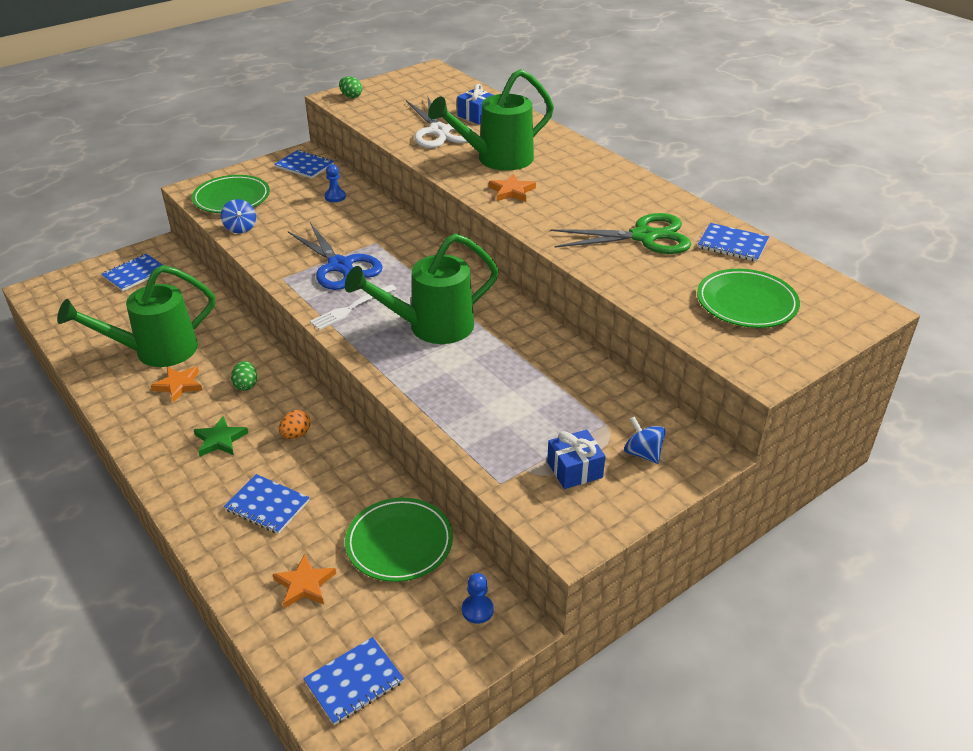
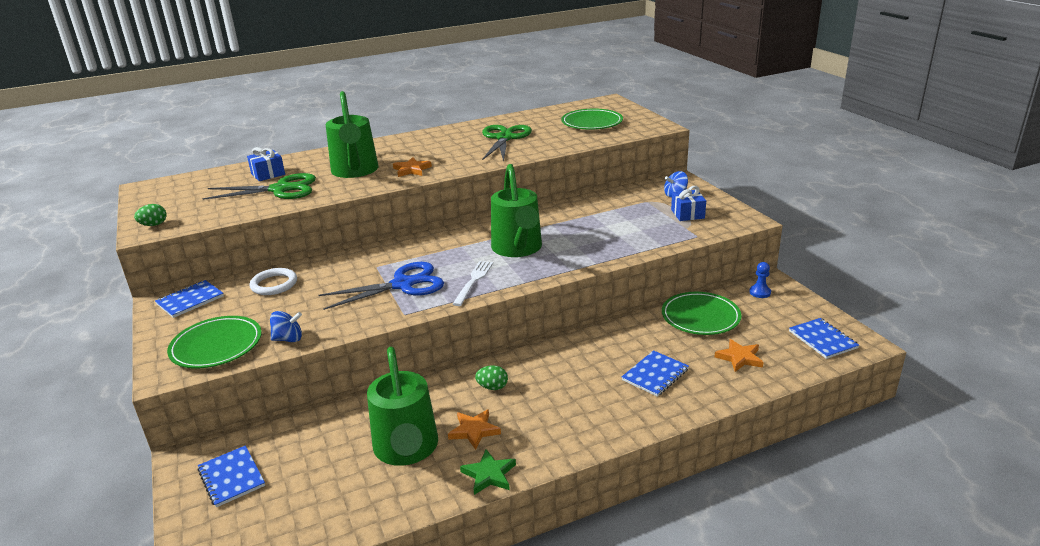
camera: 75 degrees left, 10 degrees down
(220, 440) = (566, 401): green star -> green star (489, 474)
(296, 434) = (572, 359): orange egg -> none
(335, 197) = (274, 284): blue pawn -> white ring
(351, 308) = (473, 281): white fork -> white fork turned 135 degrees counterclockwise
(439, 131) = (281, 189): white scissors -> green scissors
(732, 244) = (527, 119): blue notebook -> none

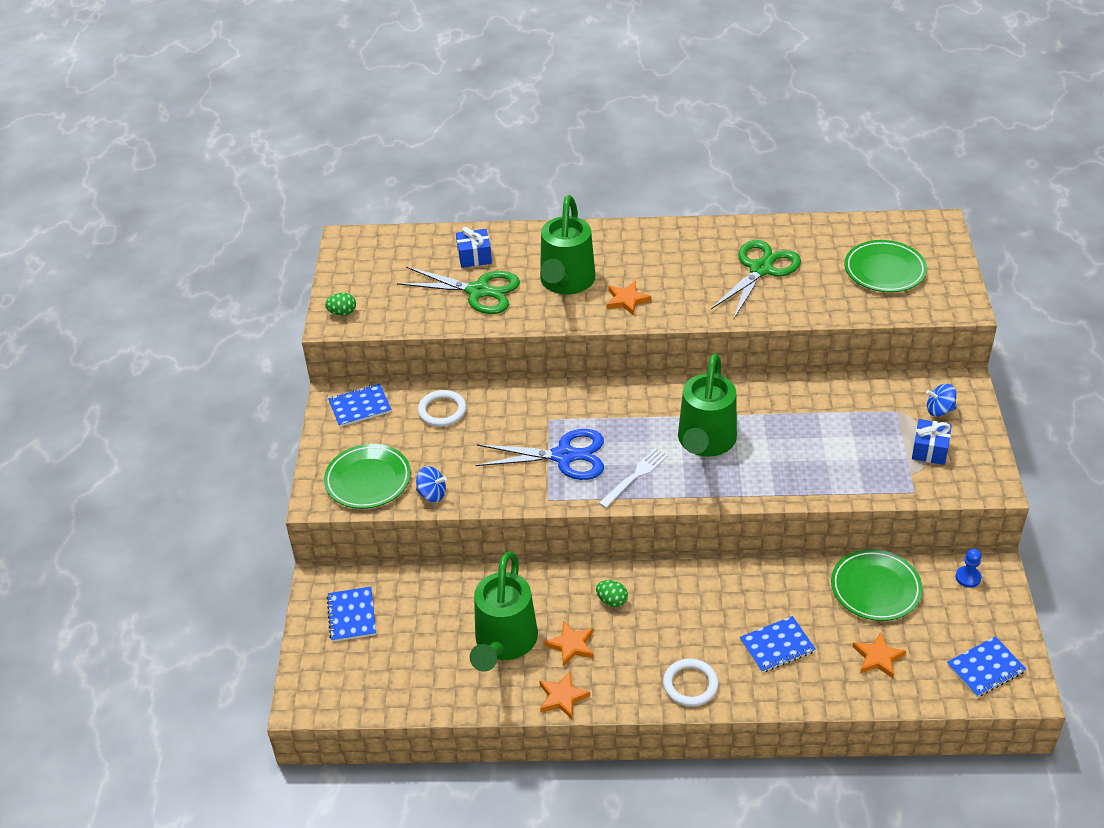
camera: 25 degrees right, 15 degrees up
(489, 474) = (562, 697): green star -> orange star
(602, 425) = (690, 685): none -> white ring
(822, 340) = (985, 668): blue notebook -> blue notebook turned 60 degrees clockwise

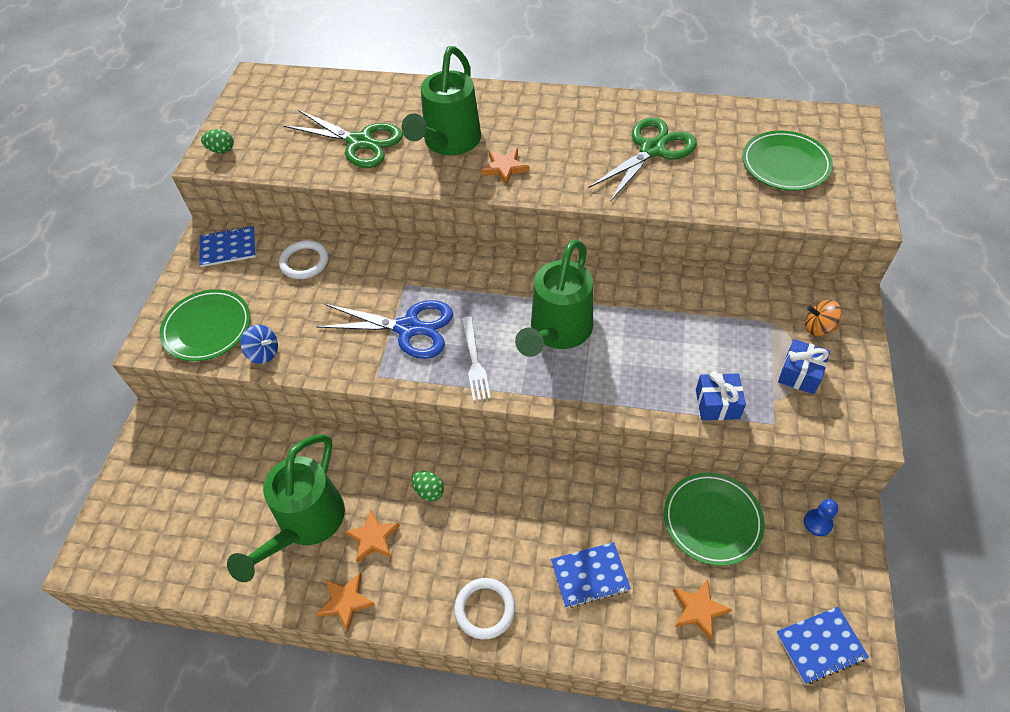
camera: 10 degrees right, 10 degrees up
(352, 615) = (168, 467): blue notebook -> none
(474, 257) = (368, 106): blue gift -> blue gift (717, 404)
(635, 476) = (474, 361): white fork -> white fork turned 120 degrees clockwise
(939, 410) = (818, 327): blue spinning top -> orange spinning top

